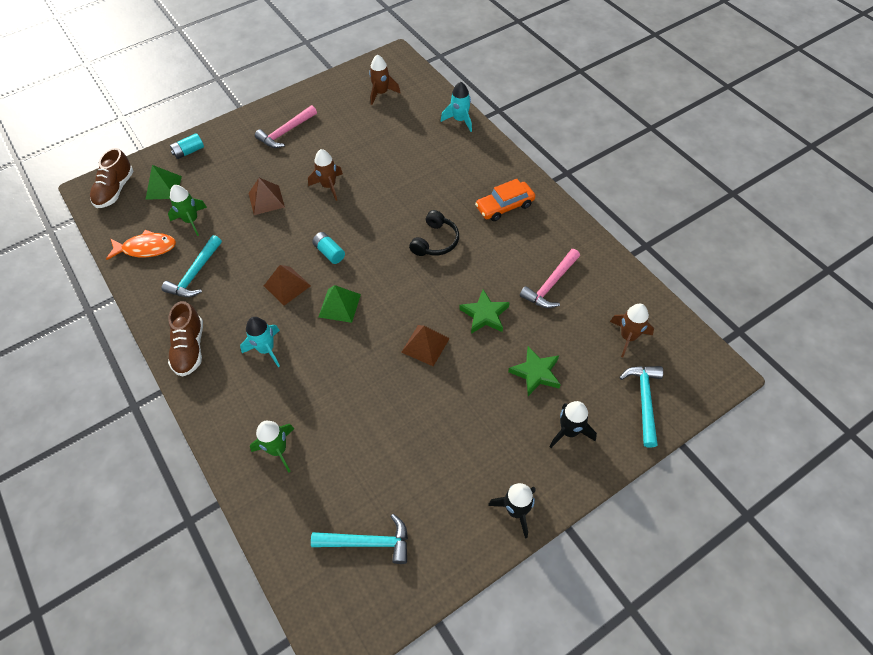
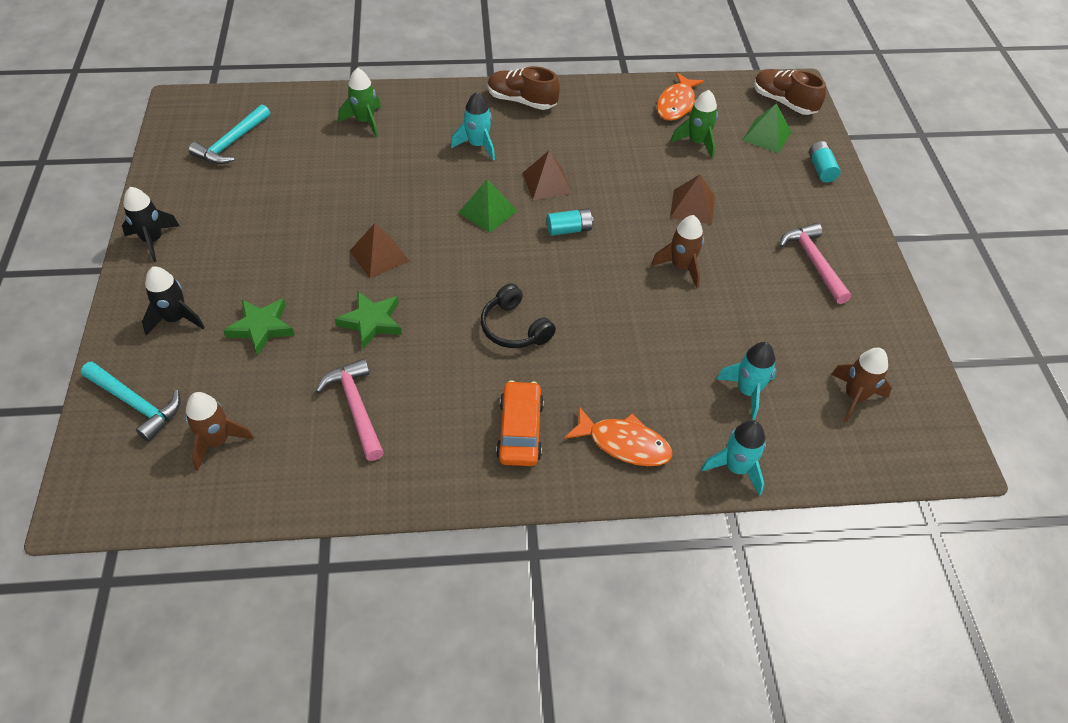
camera: 115 degrees right, 5 degrees down
(195, 274) = (614, 126): turquoise hammer -> none
(407, 130) = (747, 391): none -> turquoise rocket
(479, 163) = (624, 444): none -> orange fish

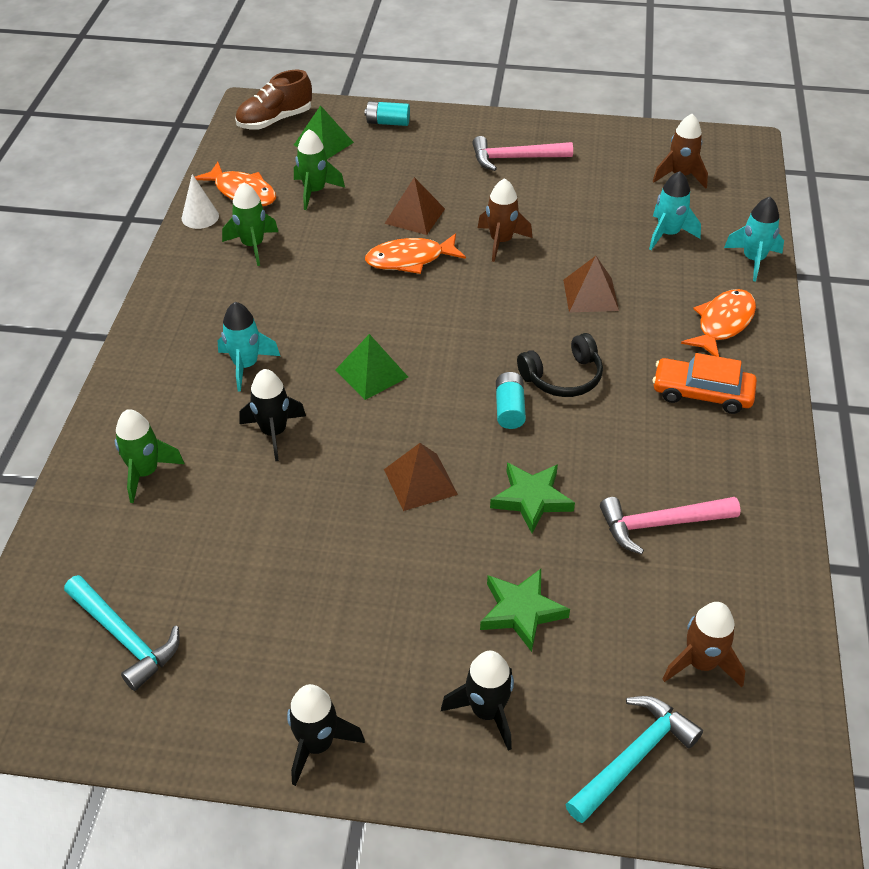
camera: 75 degrees left, 5 degrees down
(413, 172) = (274, 432): none -> black rocket
(521, 101) = (175, 314): brown shoe -> none
(547, 183) = (339, 316): brown pyramid -> brown pyramid (590, 295)
(569, 229) = (423, 311): turquoise battery -> turquoise battery (509, 409)
(613, 122) = (253, 246): none -> green rocket
(632, 212) = (410, 259): none -> orange fish
(636, 89) = (200, 217): none -> white cone

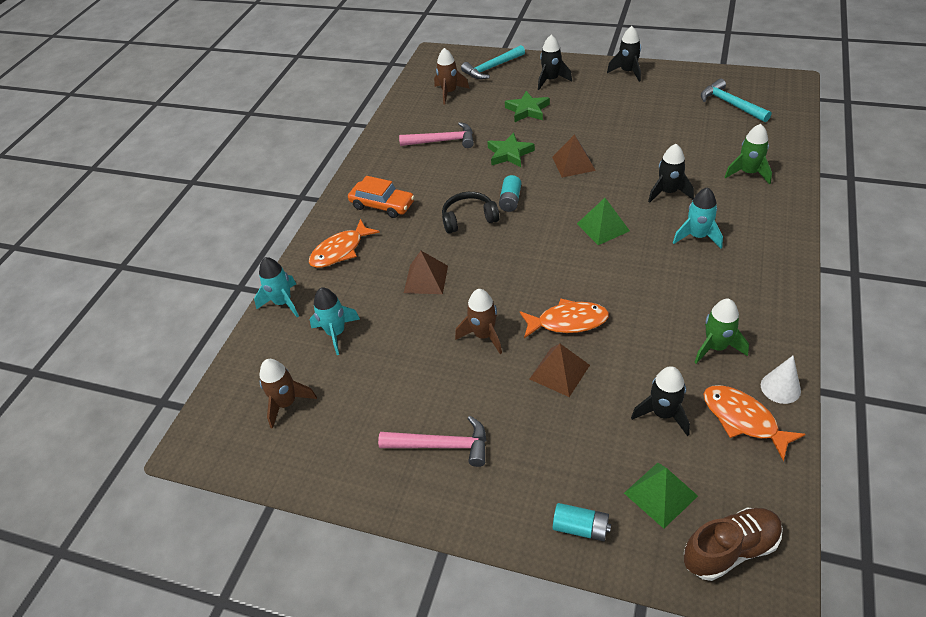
camera: 165 degrees left, 0 degrees up
(314, 191) = (663, 414): green rocket -> black rocket

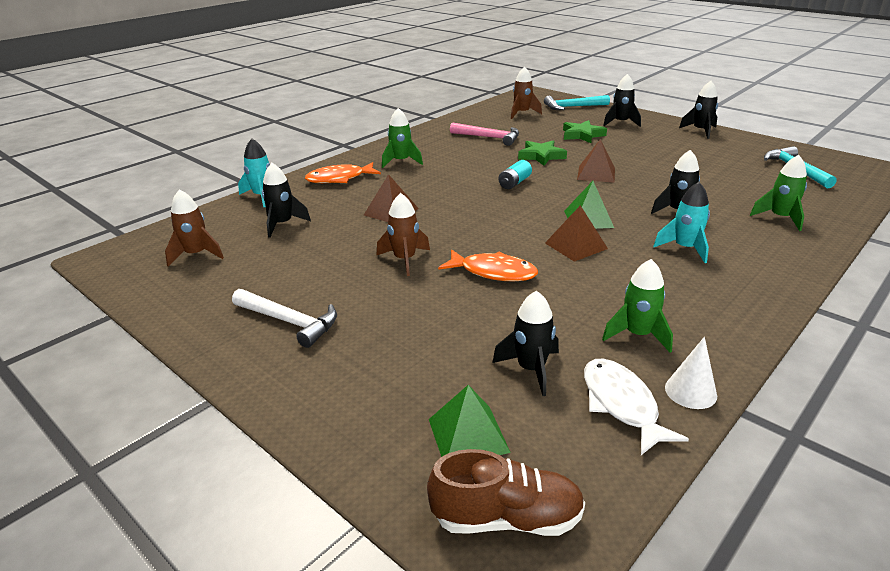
camera: 20 degrees right, 15 degrees down
(336, 333) = (282, 224): turquoise rocket -> black rocket
(382, 205) = (401, 161): orange car -> green rocket
(442, 445) = (290, 322): pink hammer -> white hammer
(469, 219) = (466, 185): black headphones -> none
(559, 372) = (451, 304): brown pyramid -> brown pyramid (576, 245)
(581, 528) = (356, 431): turquoise battery -> none
(743, 419) = (621, 404): orange fish -> white fish

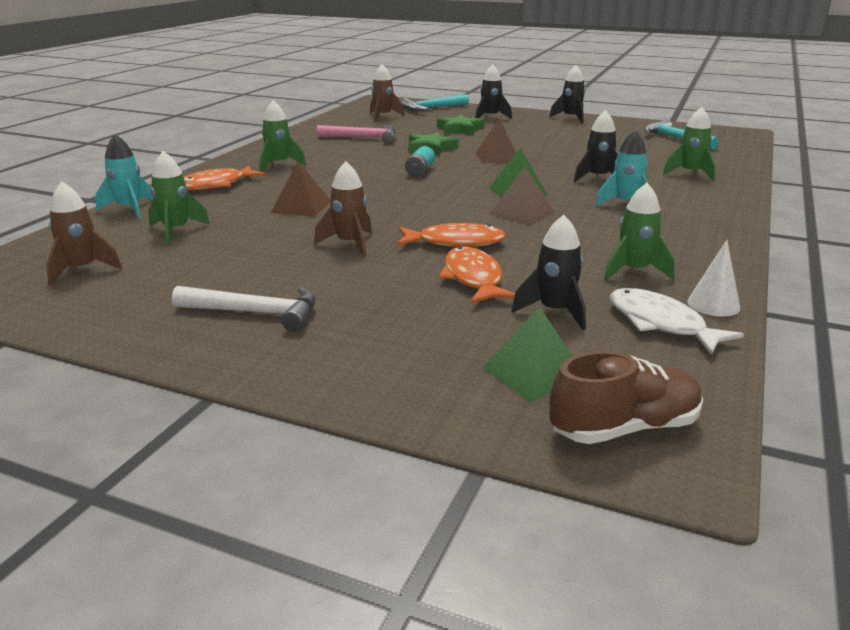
camera: 20 degrees left, 5 degrees down
(282, 224) = (176, 230): black rocket -> green rocket
(483, 317) = (473, 279): none -> orange fish

